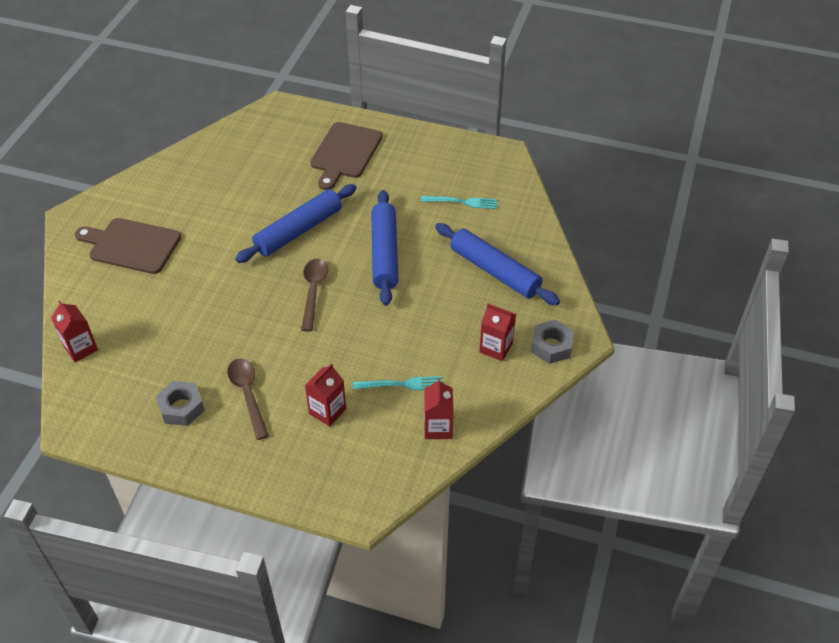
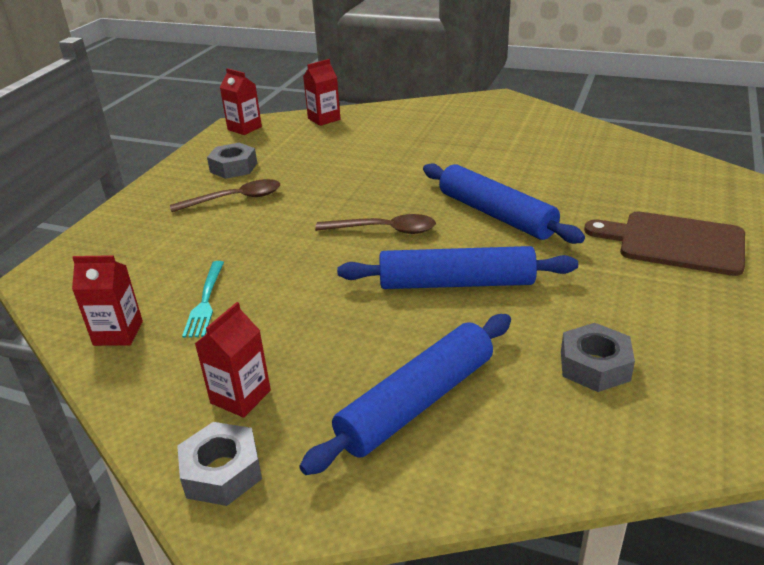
camera: 95 degrees right, 15 degrees down
(131, 245) = (460, 126): brown cutting board -> none
(327, 411) = (189, 248): red carton -> red carton (244, 128)
(462, 202) = (594, 366): turquoise fork -> grey nut

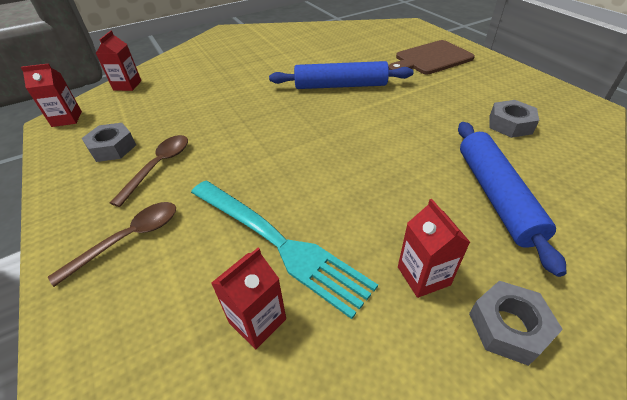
camera: 50 degrees left, 10 degrees up
(205, 301) = (278, 243): turquoise fork -> turquoise fork, size x1.97
(385, 230) = (302, 125): brown spoon -> brown spoon (130, 238)
(456, 283) = (391, 128): blue rolling pin -> none

